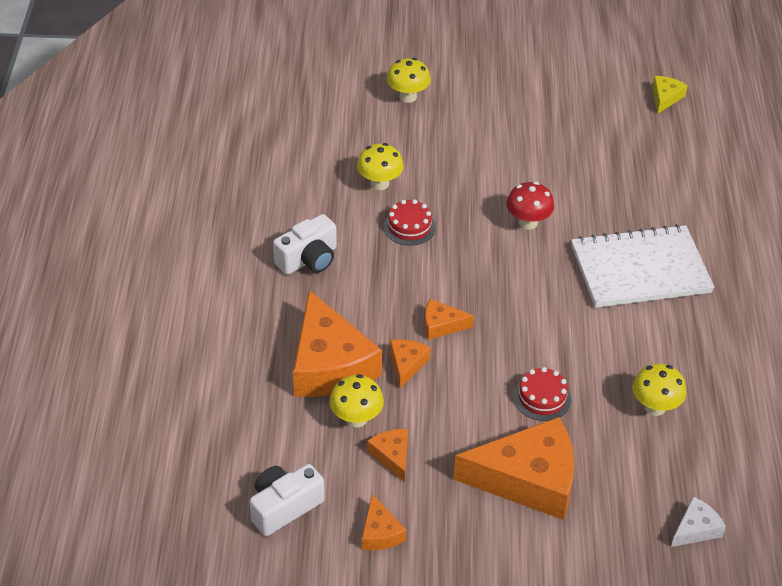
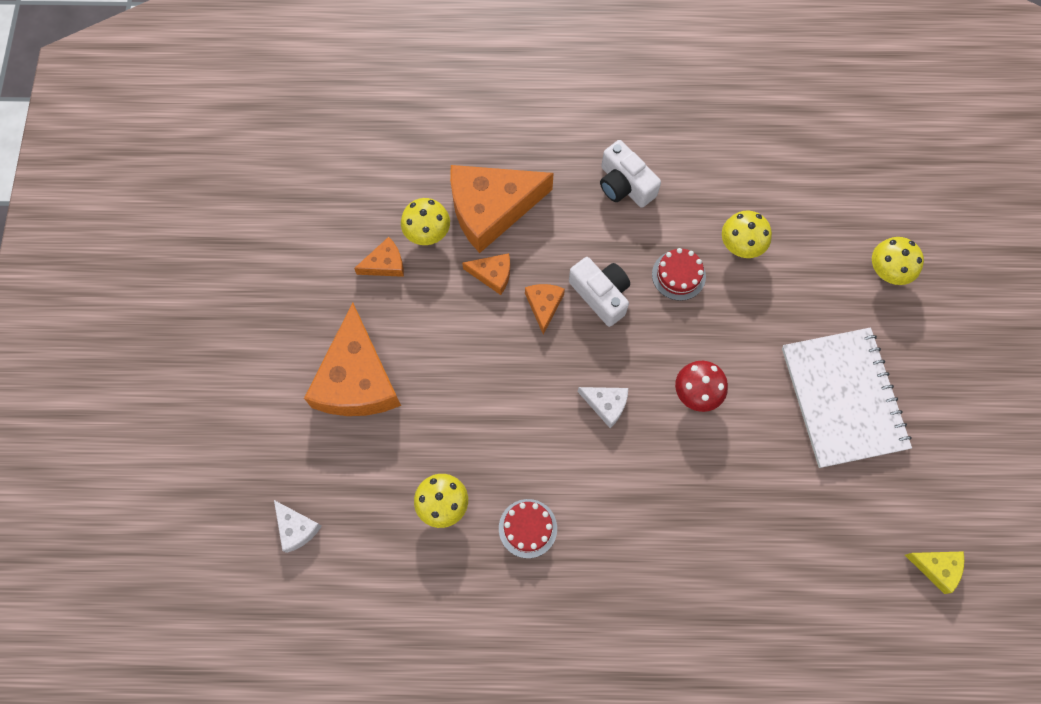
camera: 90 degrees right, 25 degrees up
(284, 507) = (333, 181): white camera -> white camera (601, 295)
(380, 532) = (304, 255): orange cheese -> none
(542, 398) = (453, 396): red cake -> red cake (527, 528)
(543, 284) = (606, 405): none -> white cheese
(640, 269) = (634, 508): white notebook -> white notebook (843, 398)

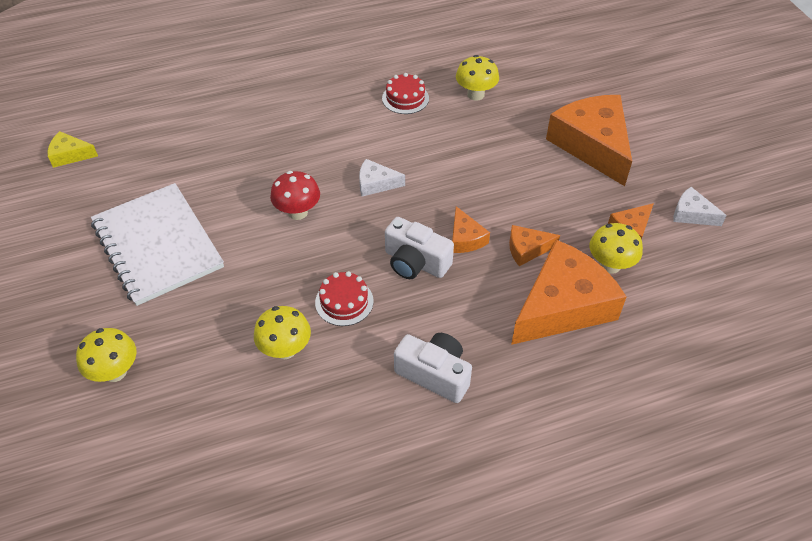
camera: 160 degrees right, 20 degrees down
(296, 528) = (571, 59): white cheese -> white cheese (692, 214)

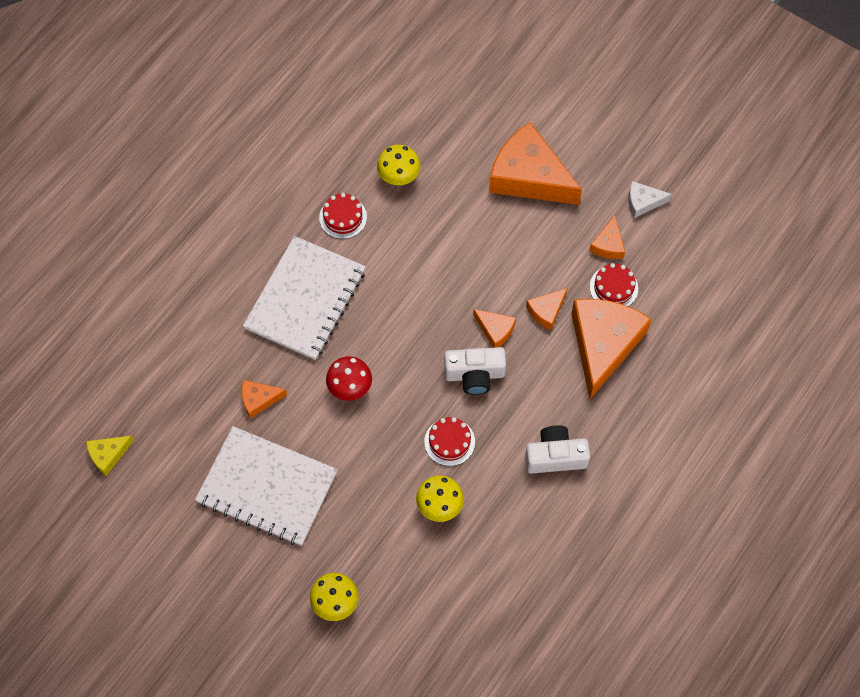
camera: 35 degrees left, 15 degrees up
(217, 180) = (259, 399): none -> orange cheese
(323, 134) = (305, 299): none -> white notebook
(376, 183) = (388, 322): white cheese -> none
(610, 265) = (613, 287): yellow mushroom -> red cake

